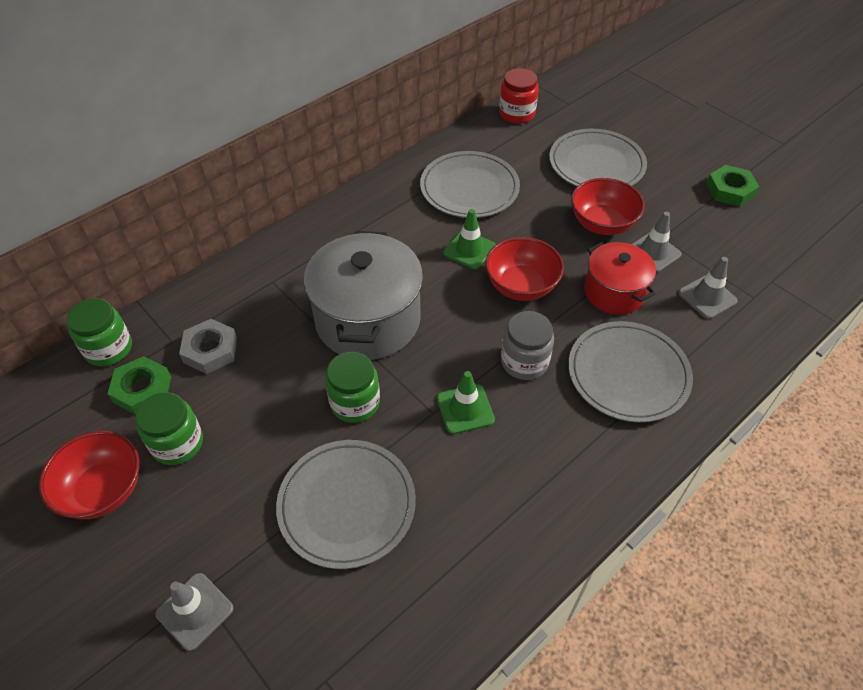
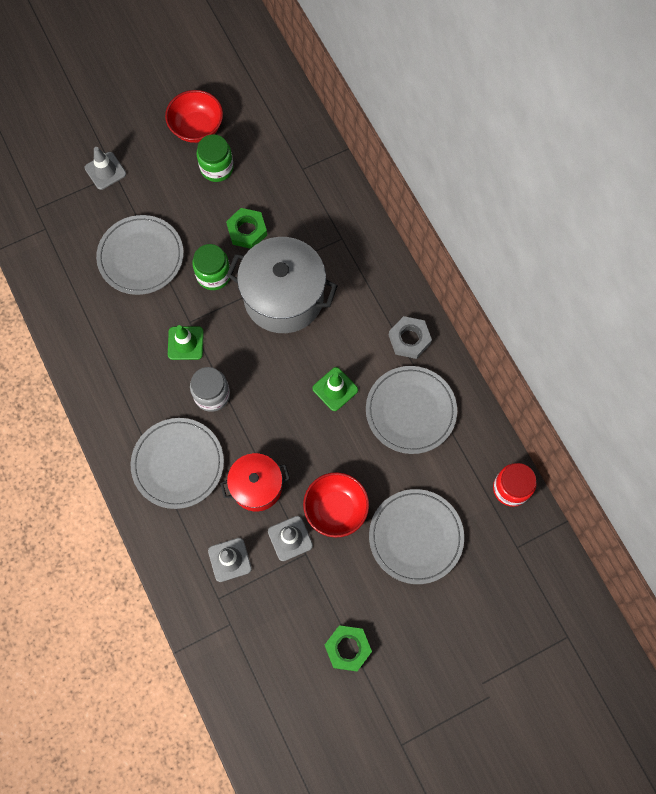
camera: 105 degrees right, 20 degrees up
(109, 348) = (307, 131): green jar -> none
(142, 389) = (266, 150): green nut -> green nut (247, 231)
(210, 350) = (287, 192): grey nut -> grey nut (409, 339)
(521, 286) = (284, 417): red bowl -> none

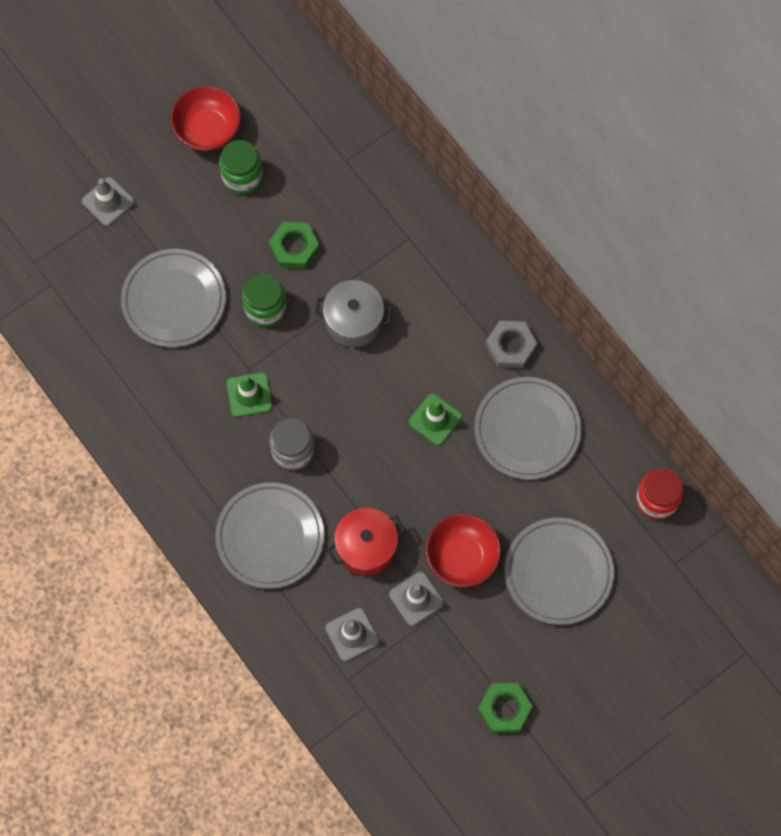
camera: 10 degrees left, 0 degrees up
(283, 297) = (354, 321): grey pot -> grey pot, size x0.60

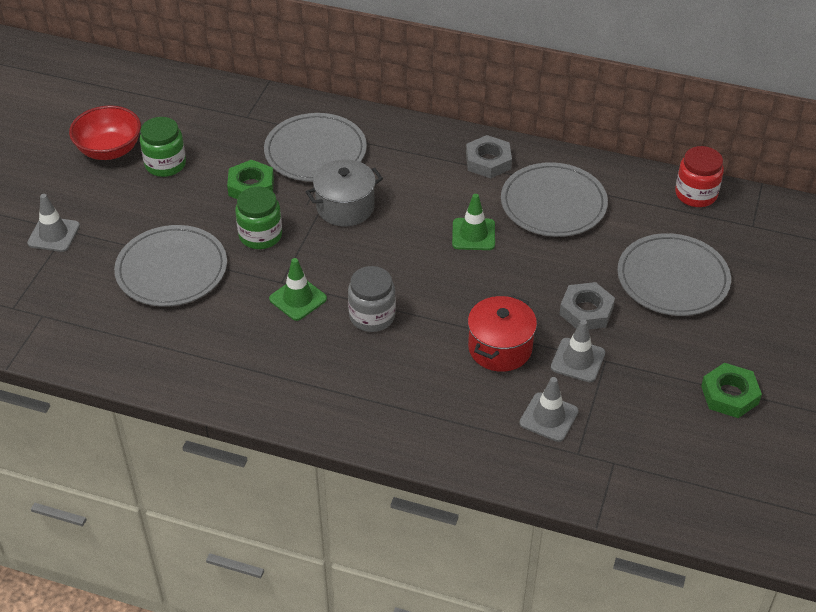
camera: 35 degrees left, 25 degrees down
(270, 536) = (408, 387): grey plate -> grey plate (315, 151)
(462, 557) = (586, 311): red bowl -> grey nut

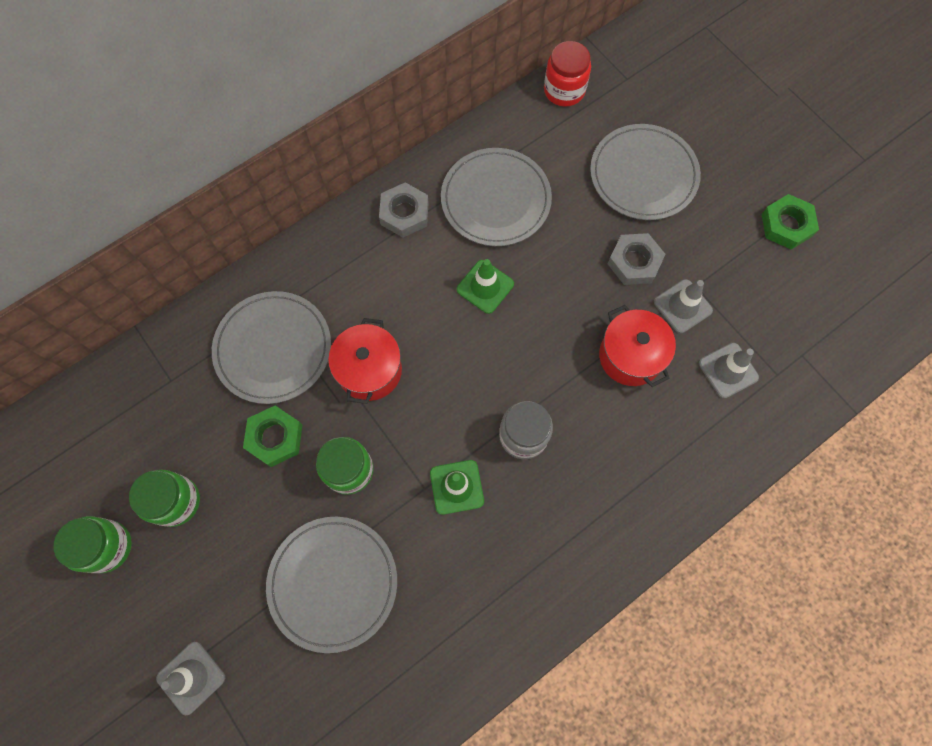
camera: 55 degrees left, 25 degrees up
(109, 150) = (107, 546): red bowl -> green jar
(345, 207) = (369, 370): grey pot -> red pot

